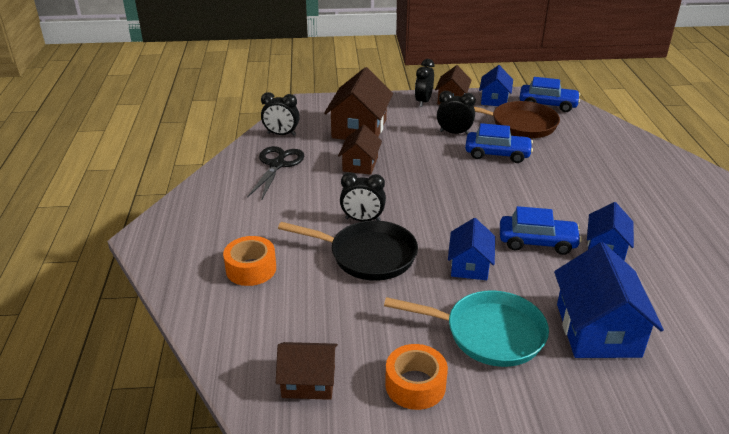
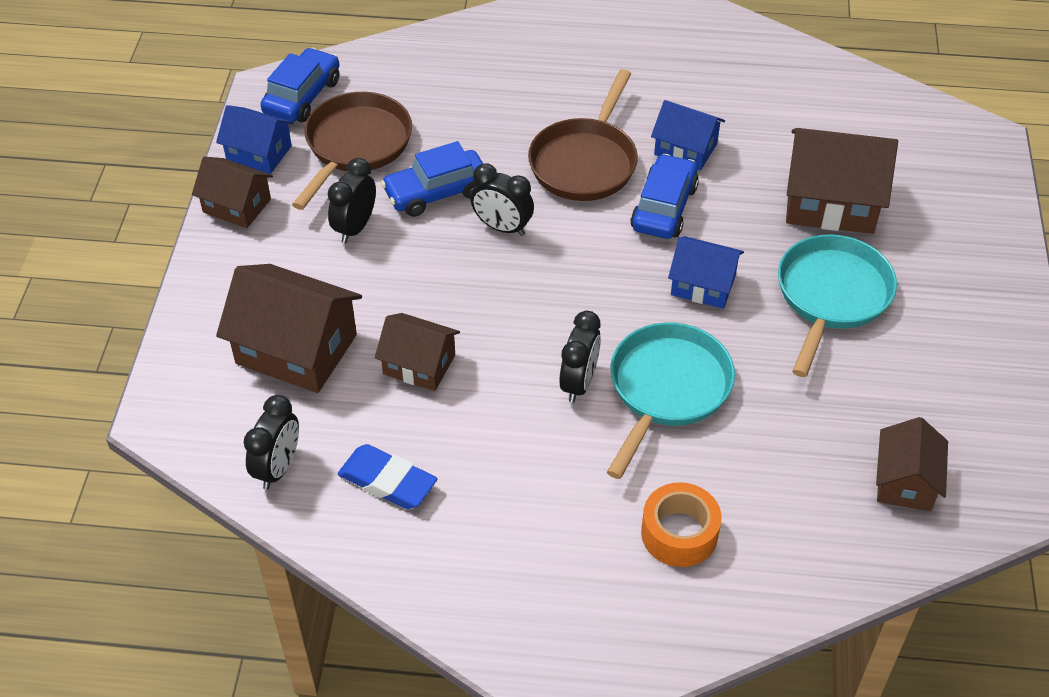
camera: 80 degrees left, 15 degrees up
(277, 164) = (387, 481): black scissors -> blue eraser
(367, 255) = (667, 389): black pan -> turquoise pan
(415, 385) = (911, 379): orange tape -> none
(423, 101) = (229, 245): black clock -> black clock (502, 227)
(497, 154) = (436, 192): blue car -> blue car turned 135 degrees counterclockwise
(561, 204) = (585, 162): none -> brown pan
(598, 330) = (831, 202): blue house -> brown house

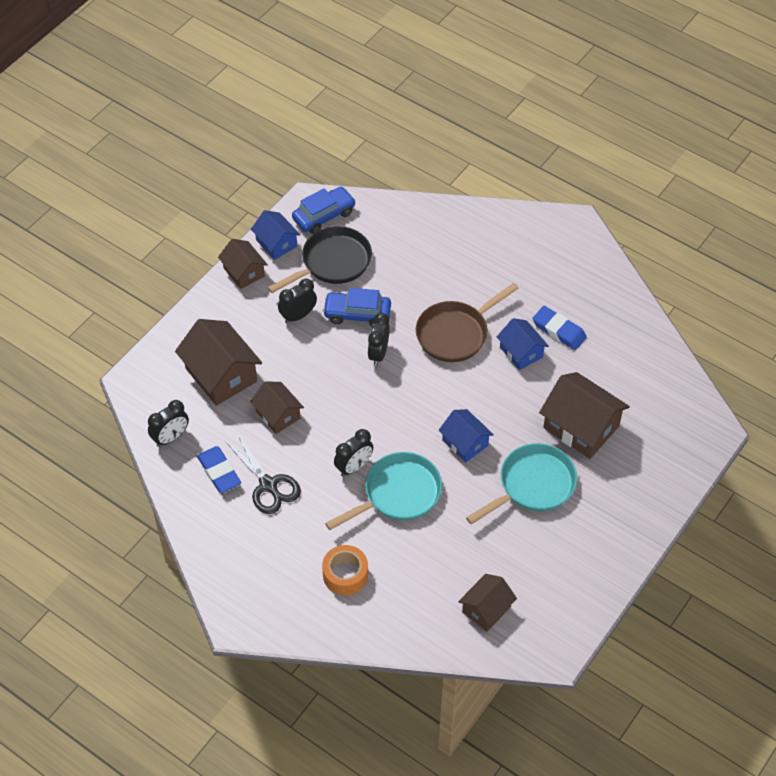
camera: 30 degrees right, 5 degrees up
(355, 146) = (332, 262): brown pan -> black pan
(475, 465) = (268, 485): none -> black scissors
(502, 227) = (378, 353): black clock -> black clock turned 45 degrees clockwise
(664, 207) = (479, 384): blue car -> none
(711, 106) = (559, 330): none -> blue eraser

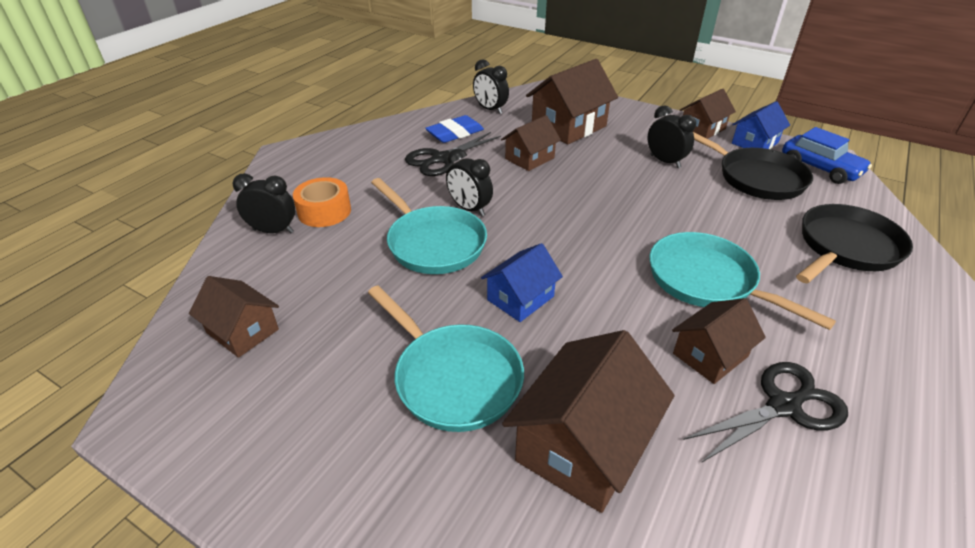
camera: 85 degrees right, 15 degrees down
(357, 314) = (691, 198): blue car -> none
(378, 353) = (639, 217): black clock -> black clock (273, 231)
(427, 245) = (846, 248): none -> black pan
(455, 333) = (707, 281): brown pan -> turquoise pan
(521, 352) = (710, 355): blue house -> brown house
(559, 330) = (784, 406): blue eraser -> black scissors

